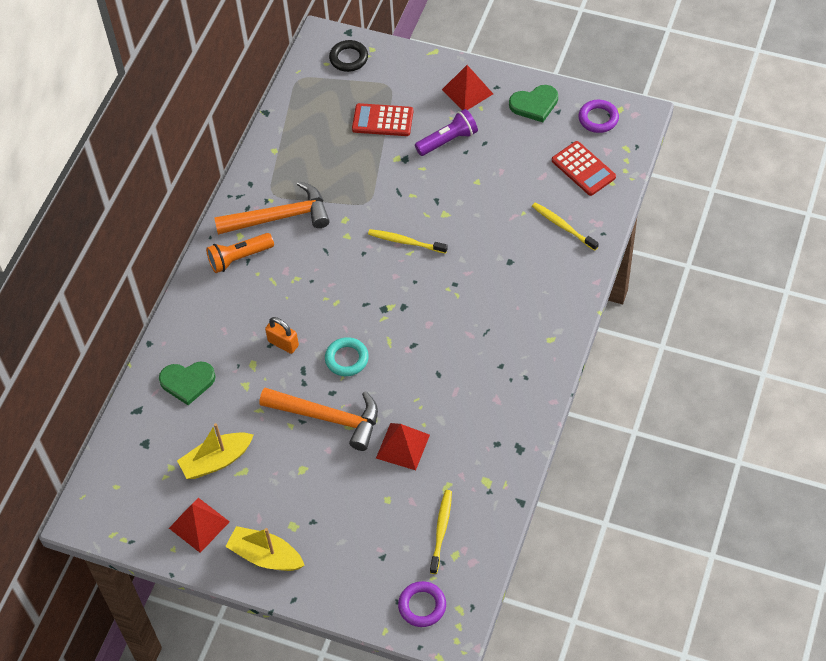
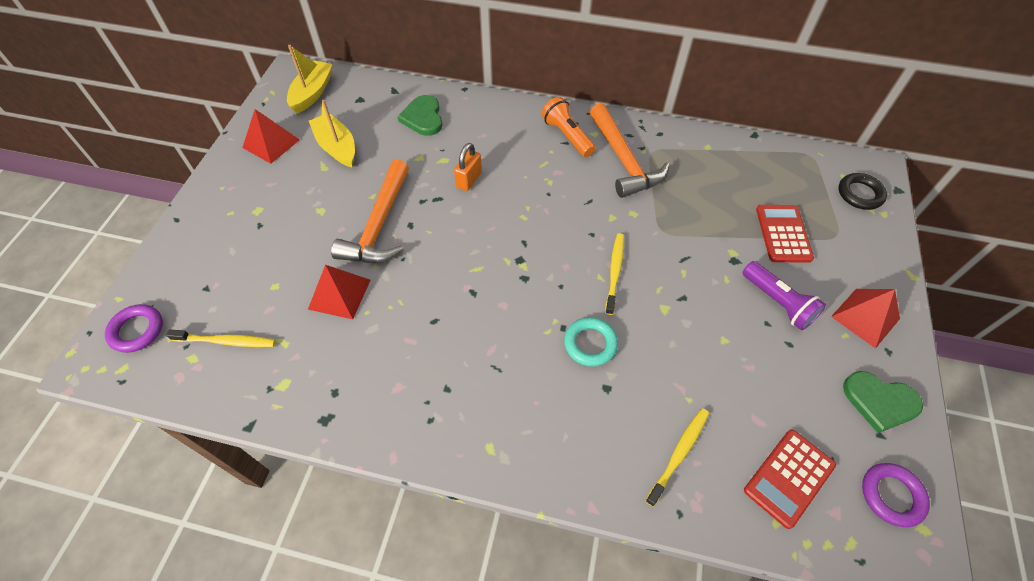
camera: 80 degrees right, 0 degrees up
(265, 556) = (228, 193): yellow boat -> yellow boat (312, 93)
(347, 359) = (452, 233): turquoise ring -> turquoise ring (590, 344)
(534, 104) = (879, 402): green heart -> green heart turned 45 degrees counterclockwise

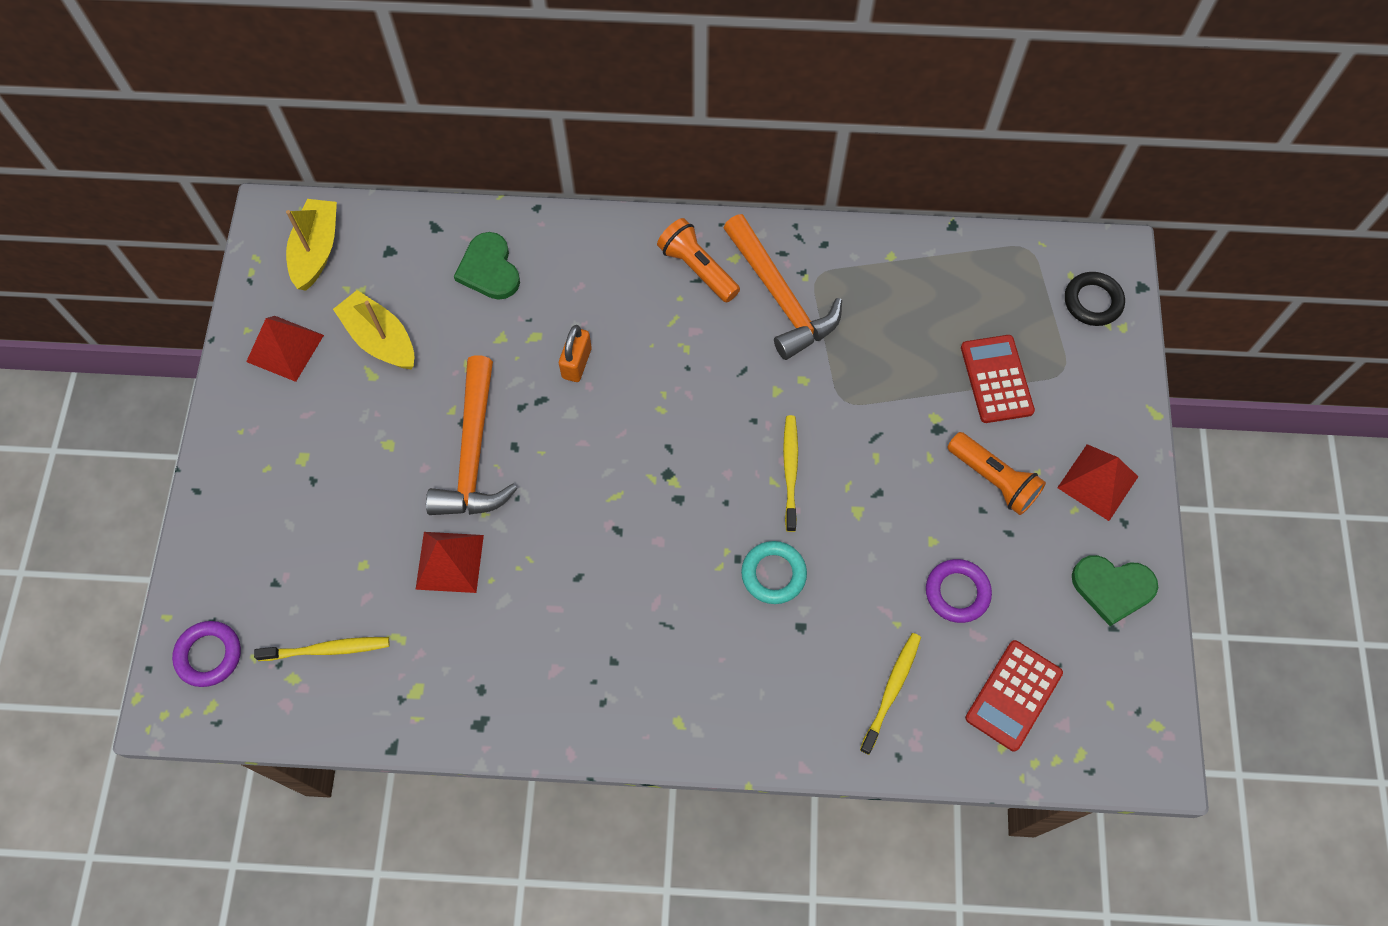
camera: 10 degrees left, 10 degrees up
(778, 302) = (993, 479): purple flashlight -> orange flashlight
(891, 495) = (1123, 695): purple ring -> purple ring (957, 592)

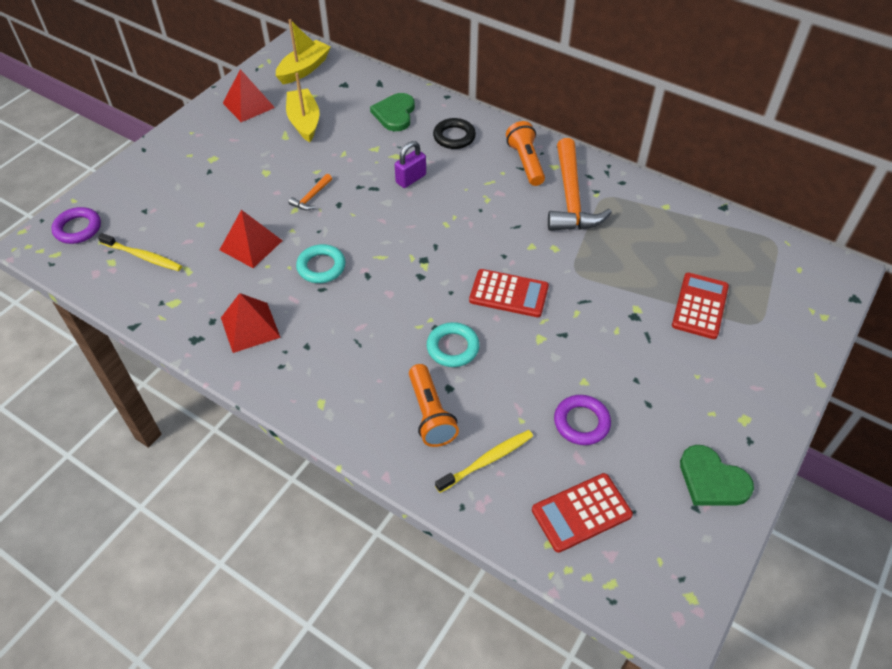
camera: 30 degrees right, 15 degrees down
(473, 453) = (311, 197): orange hammer -> orange hammer, size x0.43
(556, 547) = (321, 267): none -> turquoise ring
(576, 363) = (411, 179): orange padlock -> purple padlock
(790, 470) = (508, 294): yellow toothbrush -> red calculator
(993, 479) = (657, 365): orange flashlight -> orange flashlight (430, 414)
(1092, 301) = (808, 291): black ring -> black ring (454, 137)
(1097, 482) = (743, 404): red pyramid -> red pyramid (250, 327)

